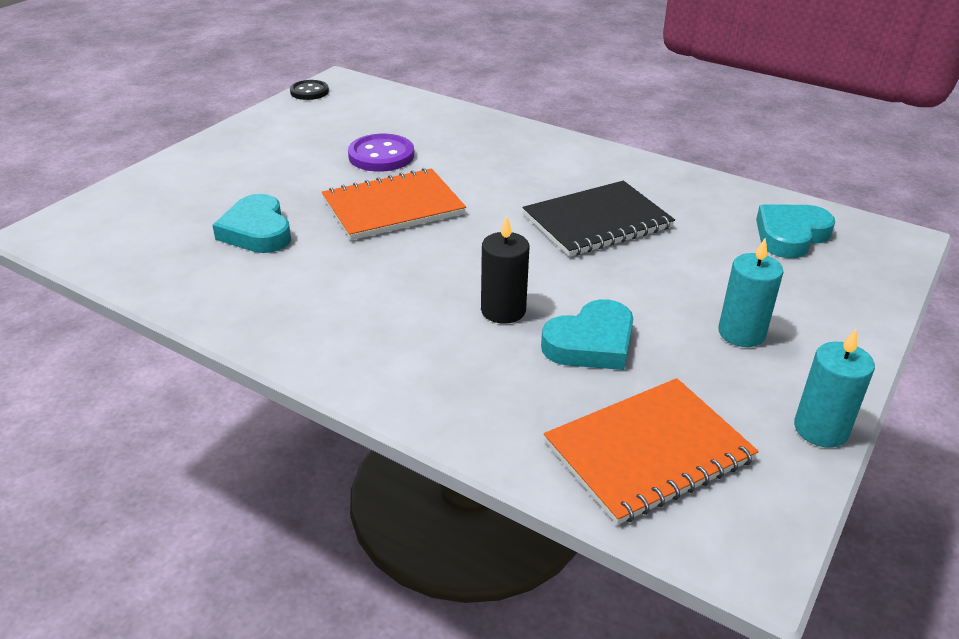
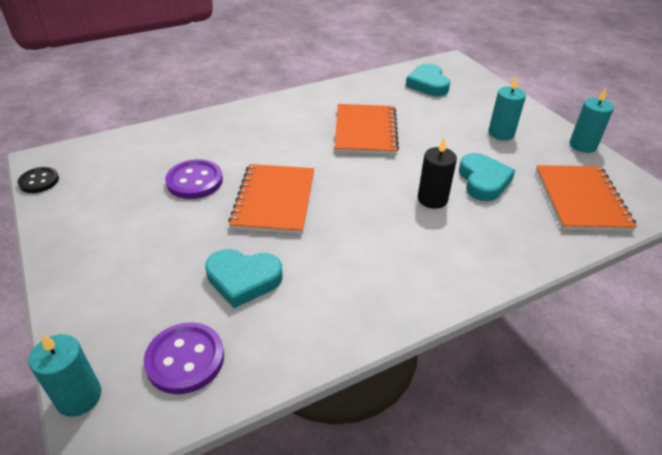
camera: 60 degrees left, 5 degrees up
(77, 208) = (79, 397): none -> turquoise candle
(139, 238) = (185, 359): none -> purple button
(597, 221) = (365, 131): black notebook -> orange notebook

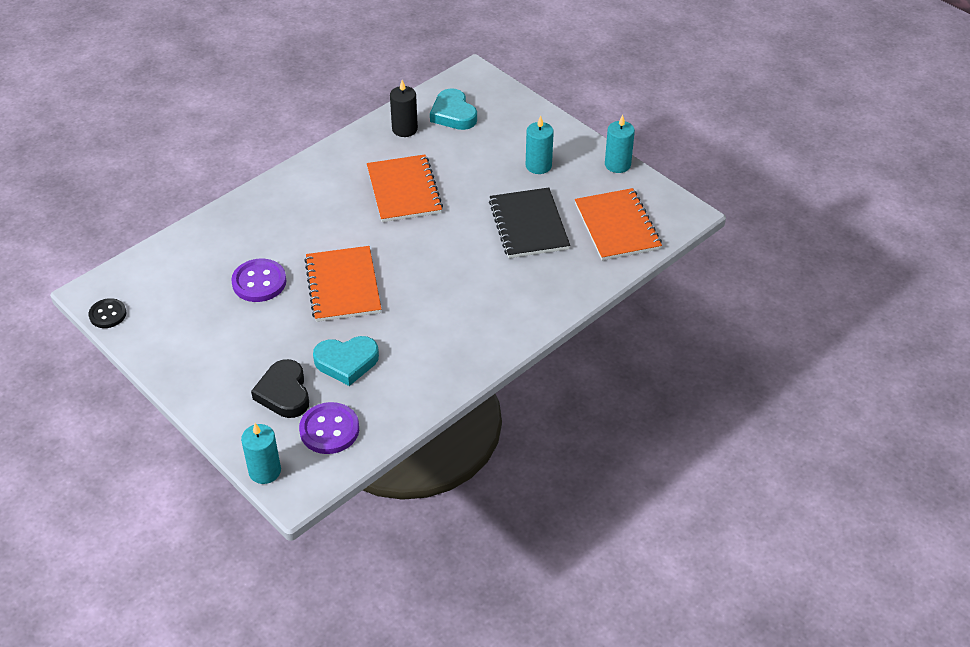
camera: 15 degrees left, 5 degrees up
(157, 299) = (284, 393): none -> black heart
(432, 199) = (486, 254): black candle -> black candle (404, 129)
(483, 181) = (528, 225): turquoise heart -> black notebook

